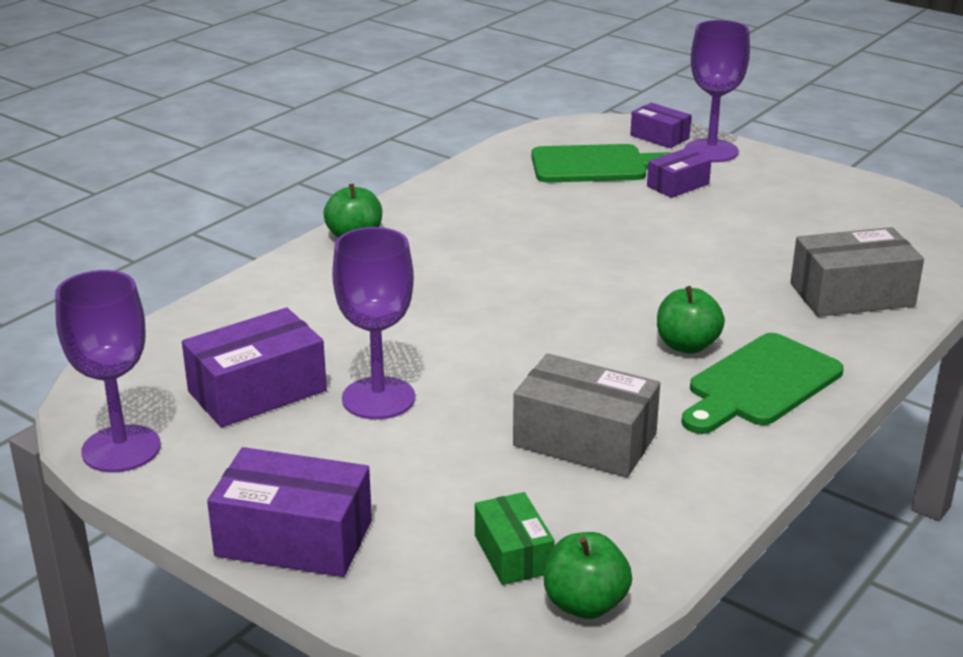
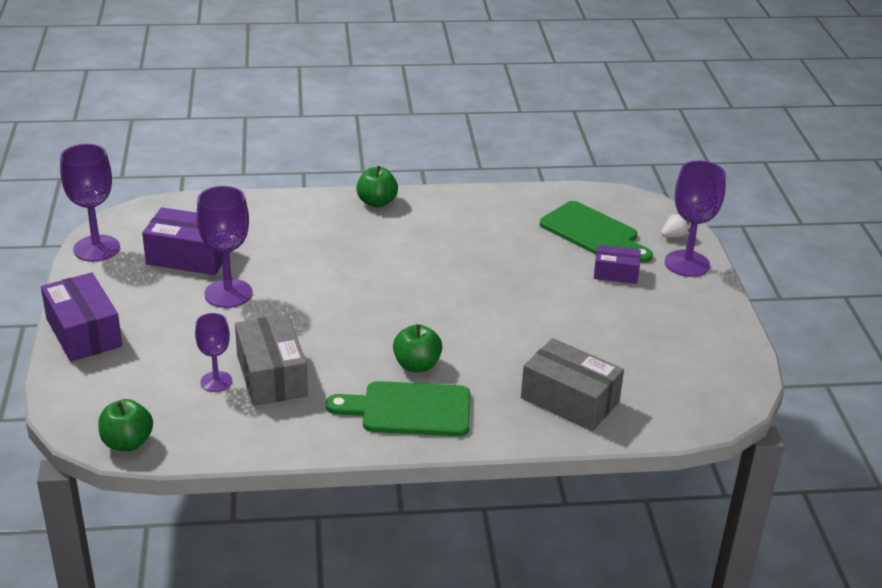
camera: 45 degrees right, 5 degrees up
(513, 554) = (143, 401): green box -> none
(545, 482) = (216, 381): none -> purple goblet
(659, 137) = (674, 236): purple box -> white strawberry

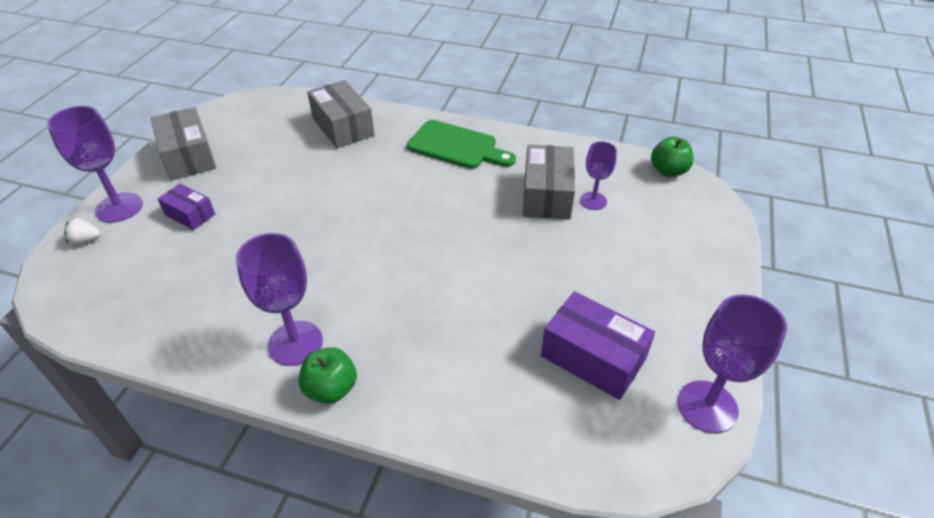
camera: 155 degrees left, 10 degrees up
(84, 332) = (711, 280): purple box -> none
(228, 293) = (561, 290): purple goblet -> purple goblet (295, 343)
(417, 365) = (429, 176): green apple -> none
(593, 233) = (151, 266): green cutting board -> none
(695, 322) = (188, 156): none -> grey box

